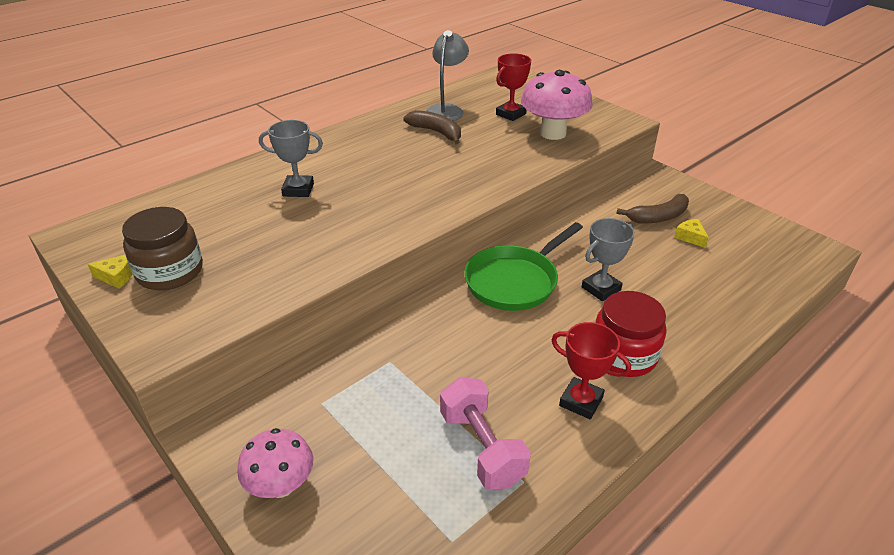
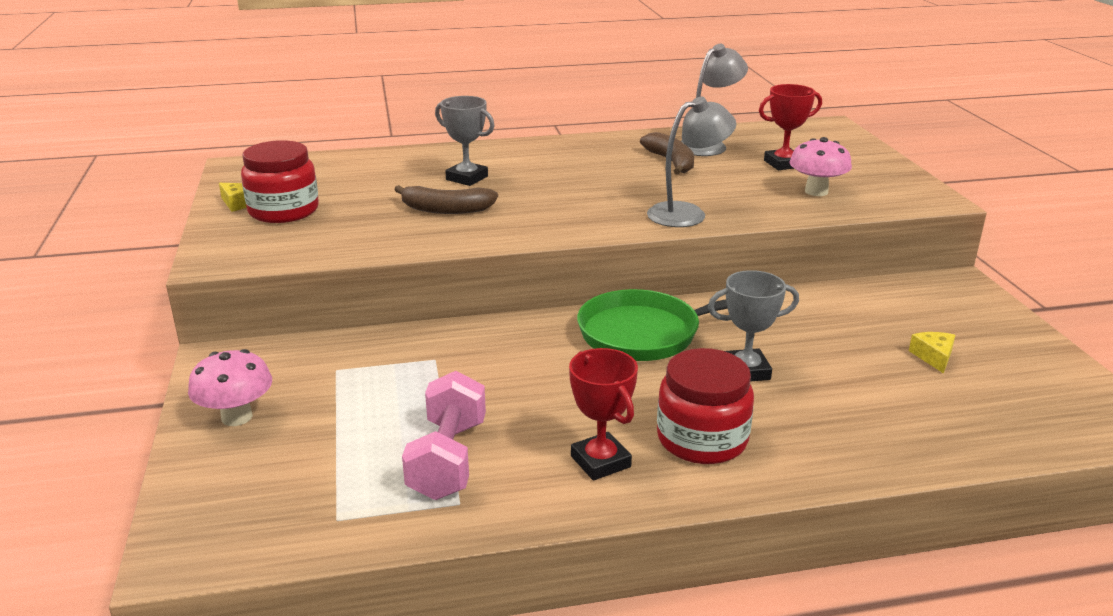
camera: 30 degrees right, 10 degrees down
(170, 272) = (284, 211): brown jar -> red jar
(491, 176) = (687, 213): none -> grey lamp
(553, 133) = (816, 191): pink mushroom -> pink mushroom, size x0.63
(658, 217) = (910, 325): brown banana -> brown banana (446, 209)

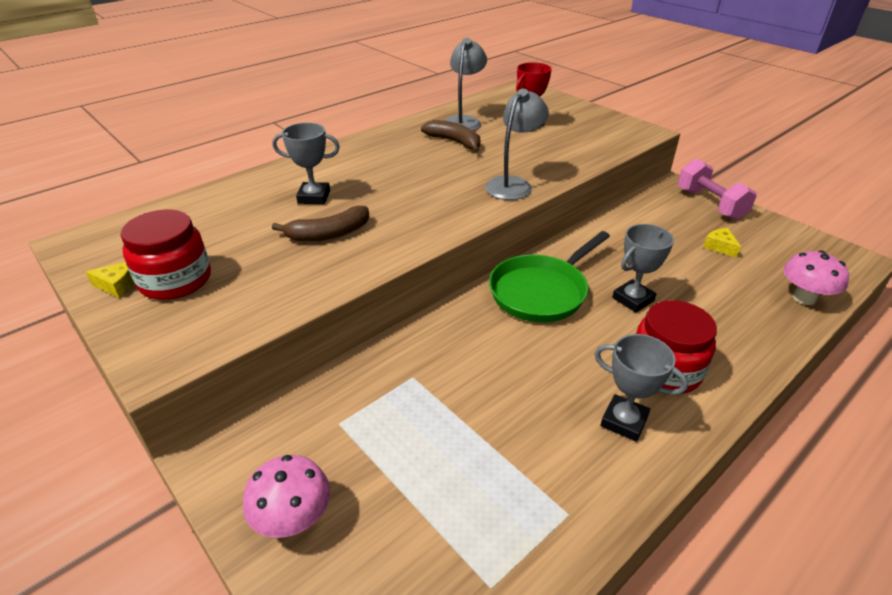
camera: 30 degrees left, 10 degrees up
(448, 459) = (518, 474): pink dumbbell -> pink dumbbell (710, 204)
(600, 461) = (624, 421): red trophy -> grey trophy
(816, 191) = (573, 143): pink mushroom -> pink mushroom (804, 298)

